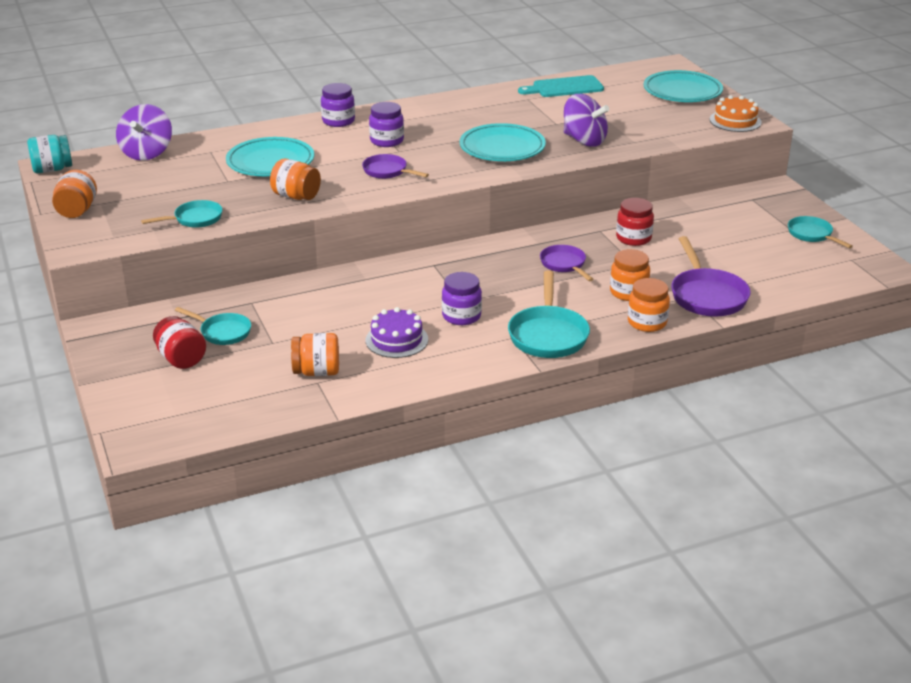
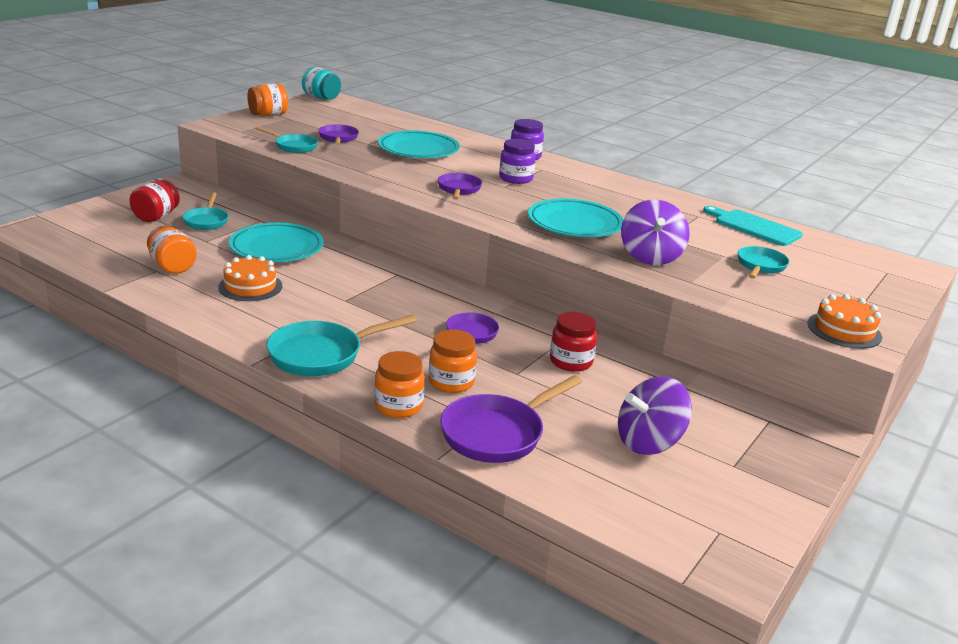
camera: 55 degrees right, 5 degrees down
(147, 153) = (380, 114): purple spinning top -> purple spinning top (648, 442)
(196, 191) = (338, 138): none -> purple pan
(296, 196) = (370, 168): orange jar -> none
(396, 340) = (250, 286): purple cake -> orange cake
(461, 316) = (317, 305): purple jar -> none
(682, 91) = (862, 286): turquoise plate -> turquoise plate (276, 248)
(812, 235) = (742, 485): turquoise pan -> turquoise pan (760, 266)

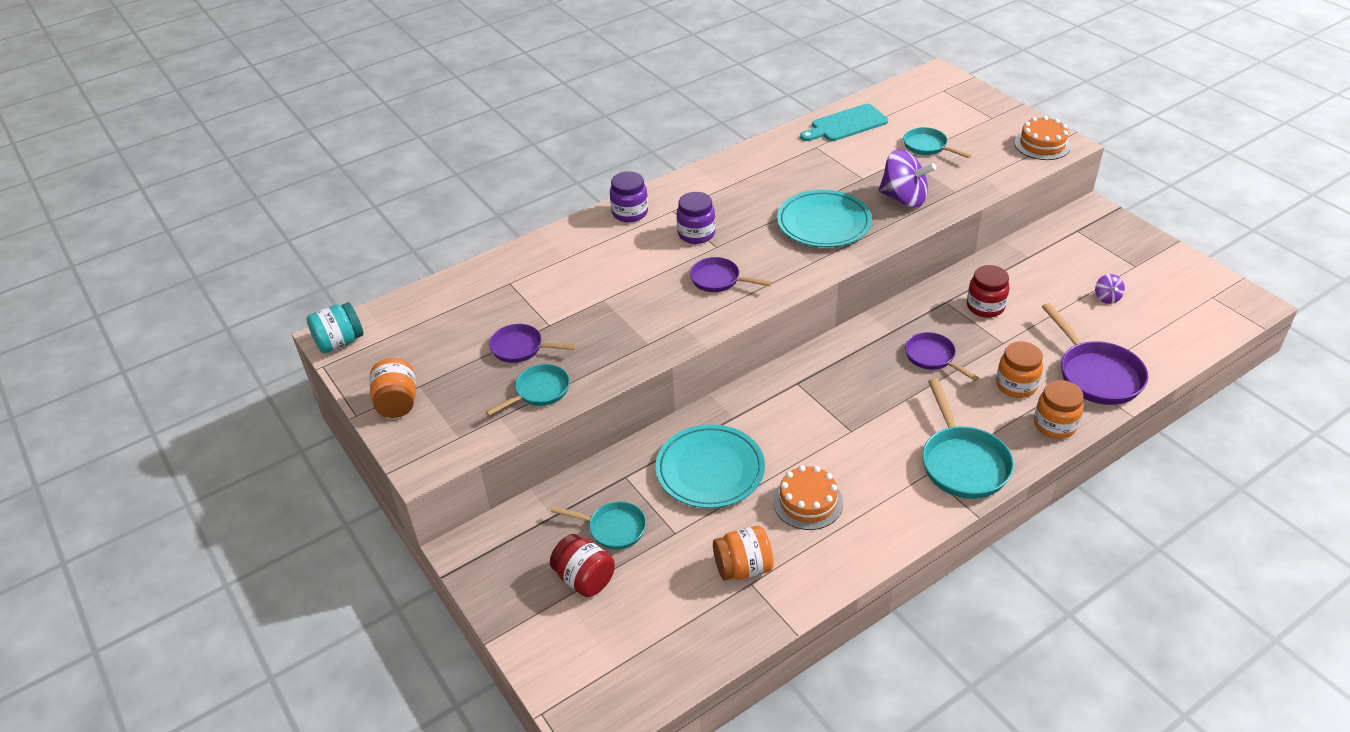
camera: 65 degrees left, 15 degrees up
(418, 149) = (584, 287): turquoise plate -> none
(648, 442) = (1107, 297): purple spinning top -> purple spinning top, size x0.47

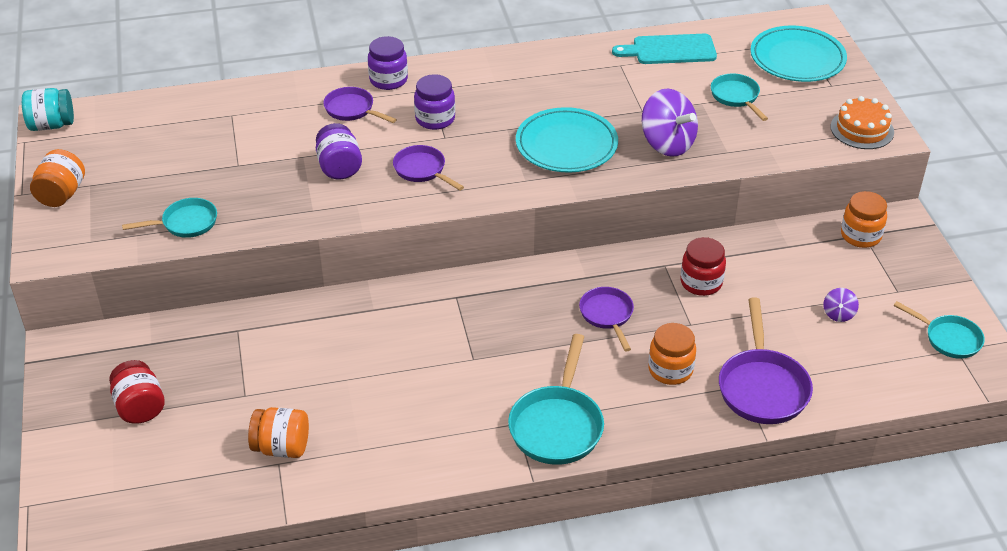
camera: 20 degrees right, 0 degrees up
(521, 348) = (198, 178): purple pan -> purple pan (352, 110)
(613, 528) = (194, 372): turquoise pan -> turquoise pan (948, 339)
(644, 299) = (339, 167): none -> purple jar
(710, 470) = (316, 350): turquoise plate -> turquoise plate (797, 59)
(807, 502) = (383, 410): orange cake -> none
(1054, 425) = (678, 421): orange jar -> orange jar (860, 236)

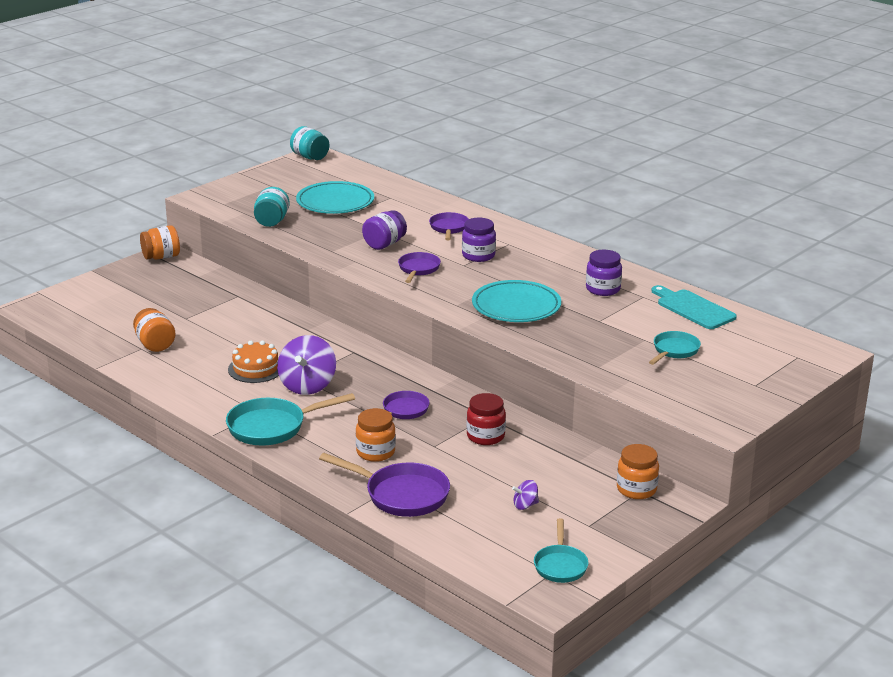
camera: 55 degrees right, 15 degrees down
(61, 194) = (253, 182): orange jar -> orange jar (161, 257)
(140, 407) = (143, 293): red jar -> none
(185, 223) = (271, 221): turquoise pan -> turquoise jar
(388, 80) = (498, 228): purple jar -> purple jar (603, 289)
(667, 144) = (573, 341): purple spinning top -> purple spinning top (307, 385)
(762, 387) = (401, 495): purple pan -> purple pan turned 120 degrees counterclockwise
(797, 59) = (768, 361): turquoise plate -> turquoise plate (335, 202)
(862, 129) = (714, 413): orange cake -> orange cake (255, 368)

